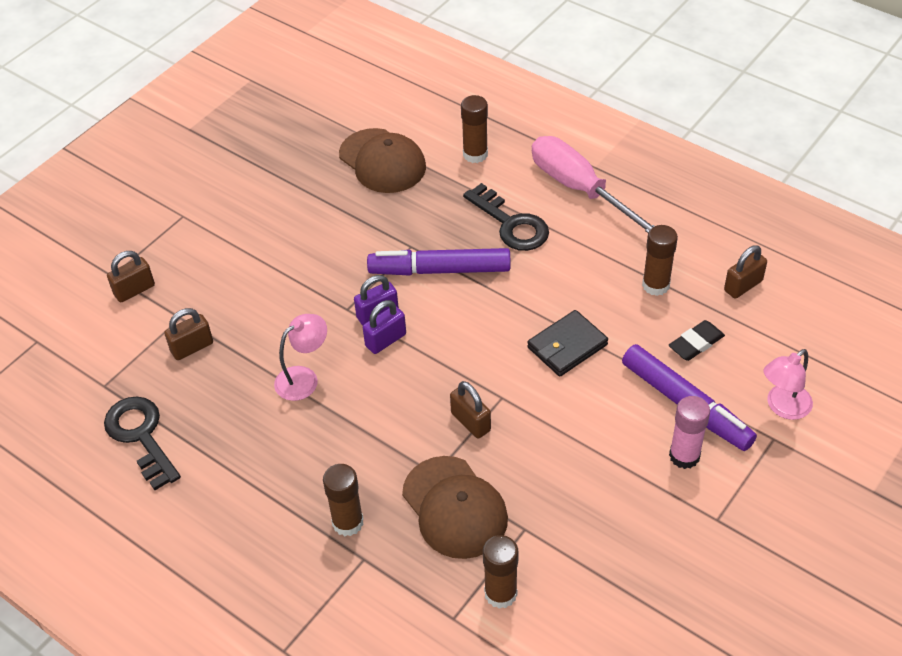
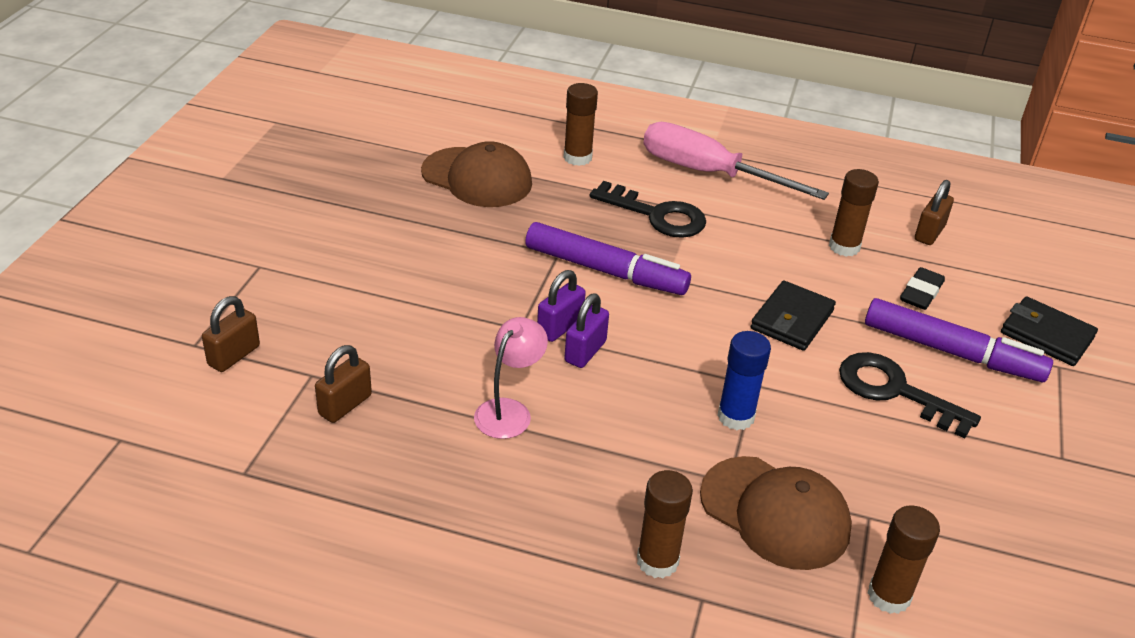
camera: 25 degrees left, 10 degrees down
(141, 437) = (327, 523): black key -> black key (895, 391)
(439, 270) = (605, 271): purple marker -> purple marker turned 135 degrees counterclockwise
(470, 422) = (735, 417): brown padlock -> blue glue stick
(684, 456) = (985, 402): pink glue stick -> none
(783, 407) = (1046, 335): pink lamp -> black wallet

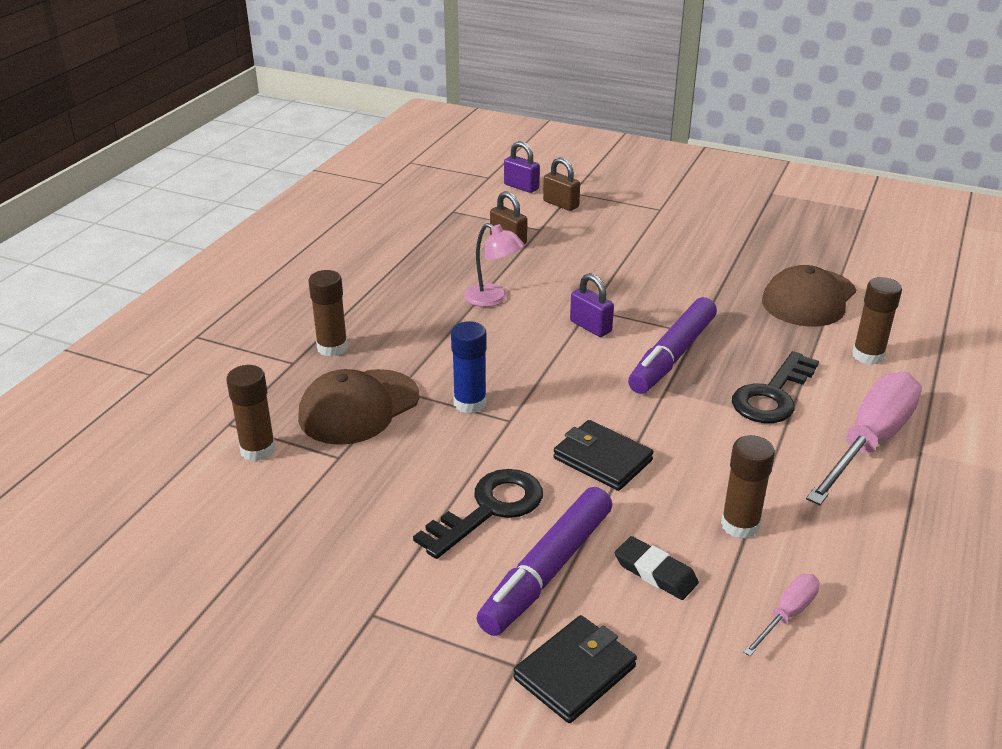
camera: 100 degrees right, 5 degrees down
(585, 351) = (559, 336): purple padlock -> purple padlock (521, 187)
(929, 233) = (787, 615): brown padlock -> pink screwdriver

